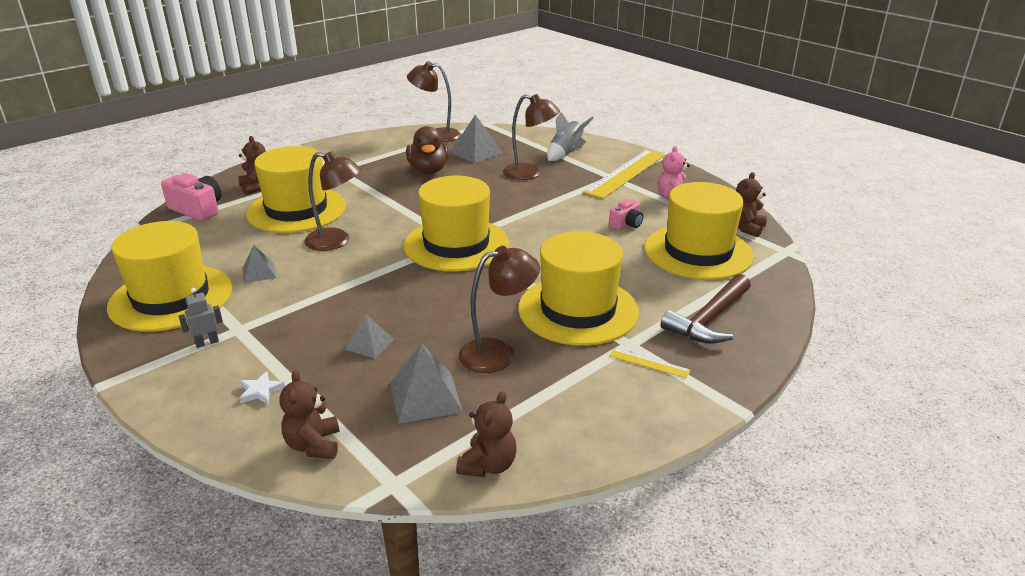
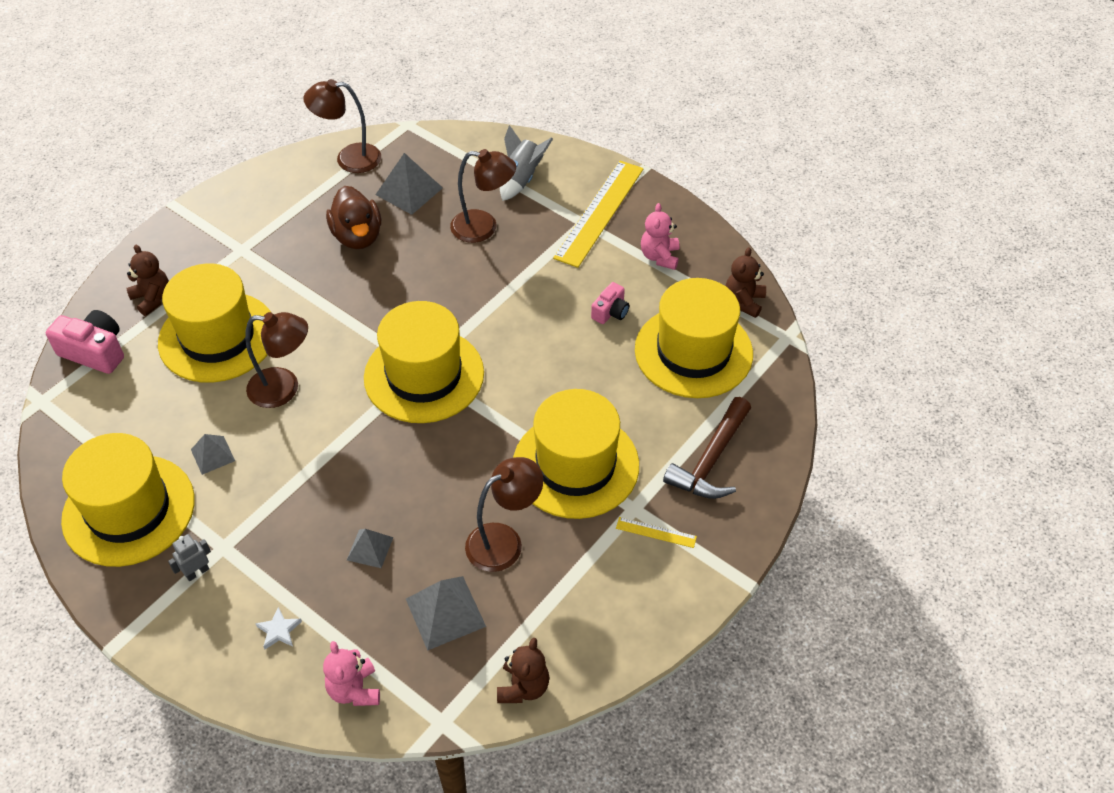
camera: 10 degrees left, 20 degrees up
(313, 445) = (354, 690): brown teddy bear -> pink teddy bear

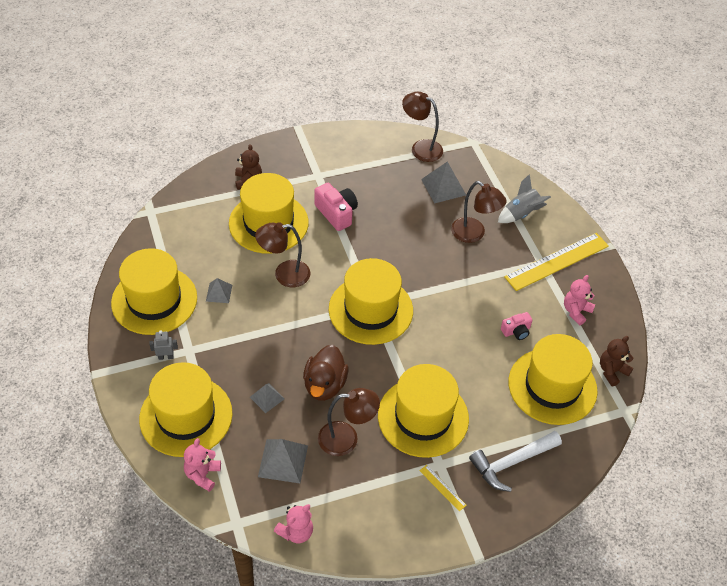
camera: 30 degrees right, 0 degrees up
(95, 352) = (197, 197): pink camera -> pink camera (336, 213)
(279, 630) = (186, 416): white star -> yellow hat
(284, 388) = (284, 274): brown lamp -> brown lamp turned 135 degrees clockwise
(357, 236) = (391, 201): brown duck -> brown duck (325, 385)
(523, 687) = (296, 532): brown teddy bear -> pink teddy bear
(711, 460) = (511, 463): brown hammer -> white hammer

